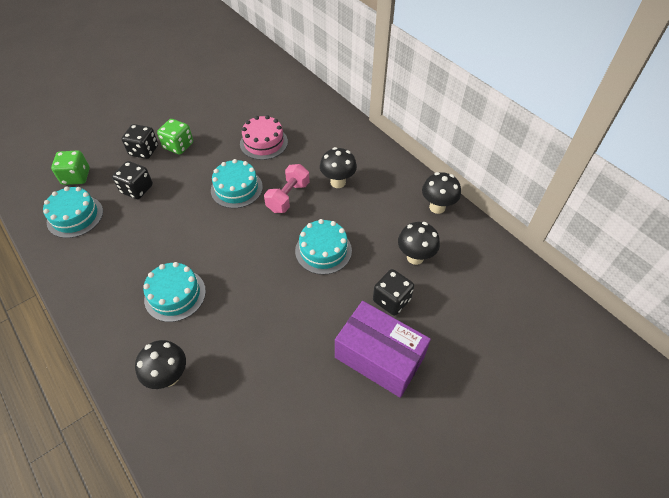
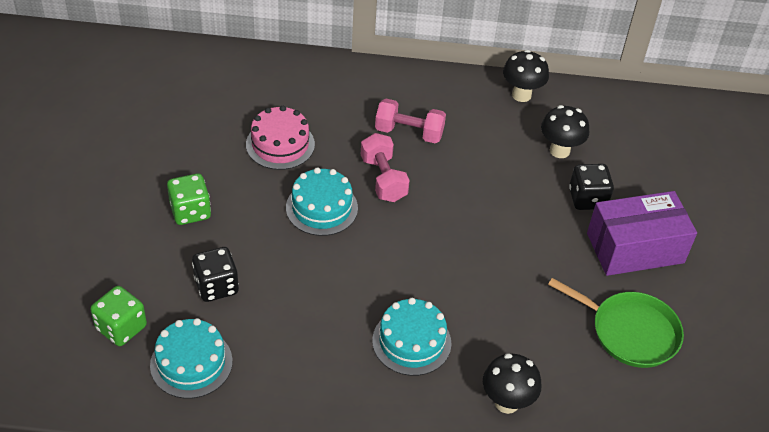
camera: 50 degrees left, 5 degrees down
(144, 151) = (157, 244): black dice -> none
(298, 407) = (630, 332): none -> green pan
(323, 250) = (482, 202): turquoise cake -> none
(338, 182) = (409, 132): black mushroom -> pink dumbbell

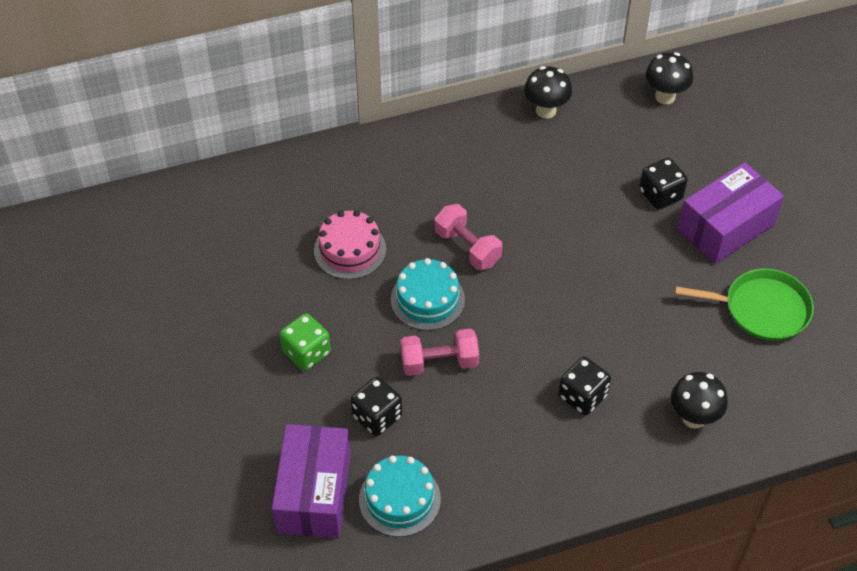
camera: 20 degrees left, 5 degrees up
(121, 328) = (314, 493): green dice -> purple box
(409, 132) = (464, 190): pink dumbbell -> pink dumbbell (439, 362)
(411, 342) = (582, 396): turquoise cake -> black dice
(559, 150) = (611, 156): black mushroom -> black mushroom (665, 97)

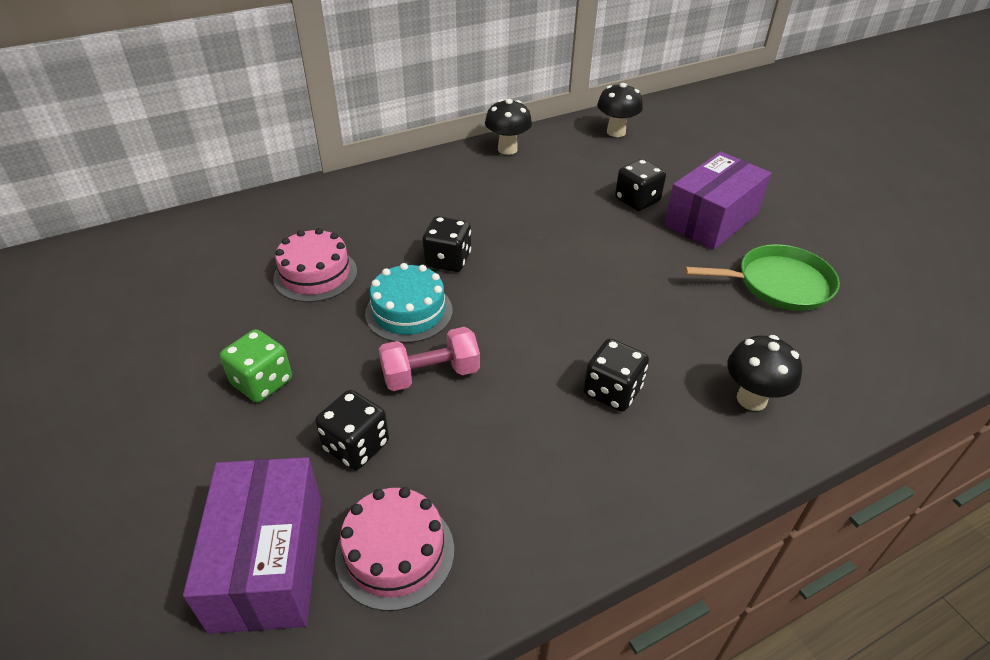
camera: 10 degrees left, 10 degrees down
(399, 499) = (395, 553): turquoise cake -> pink cake
(467, 247) = (448, 260): pink dumbbell -> black dice

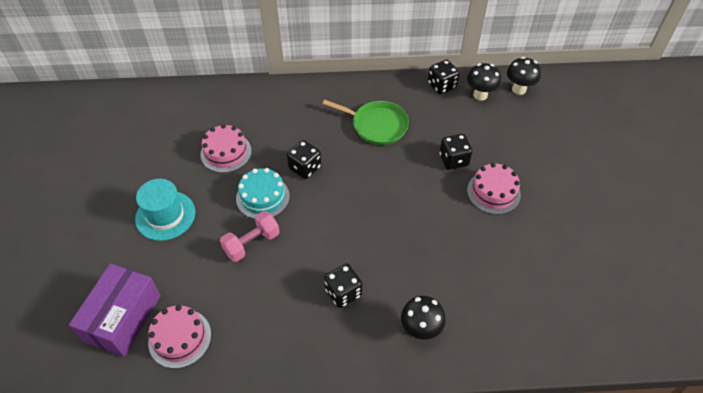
camera: 25 degrees right, 10 degrees up
(262, 382) = (165, 215): green dice -> turquoise hat
(356, 446) = (192, 272): black dice -> black dice (441, 85)
(430, 374) = (251, 243): pink dumbbell -> pink dumbbell turned 45 degrees counterclockwise
(507, 149) = (394, 89): black mushroom -> black mushroom (519, 89)
(711, 219) = (493, 192): purple box -> pink cake
(779, 284) = (501, 258): green pan -> green pan (377, 125)

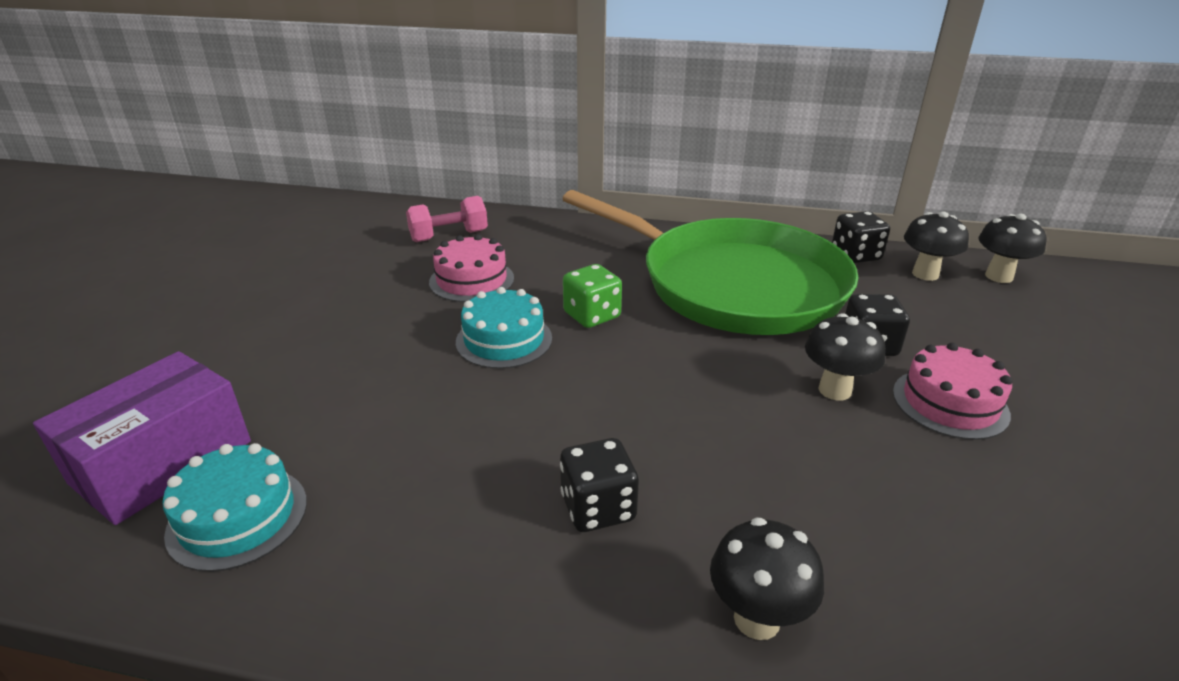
camera: 15 degrees right, 20 degrees down
(165, 215) = (333, 336): turquoise hat -> none
(180, 338) = (238, 517): pink cake -> turquoise cake
(251, 243) = (454, 397): pink dumbbell -> pink dumbbell (449, 236)
(305, 168) = (592, 315): black dice -> green dice
(377, 125) = (733, 284): green pan -> green pan, size x2.09
(439, 196) = (835, 390): none -> black mushroom

